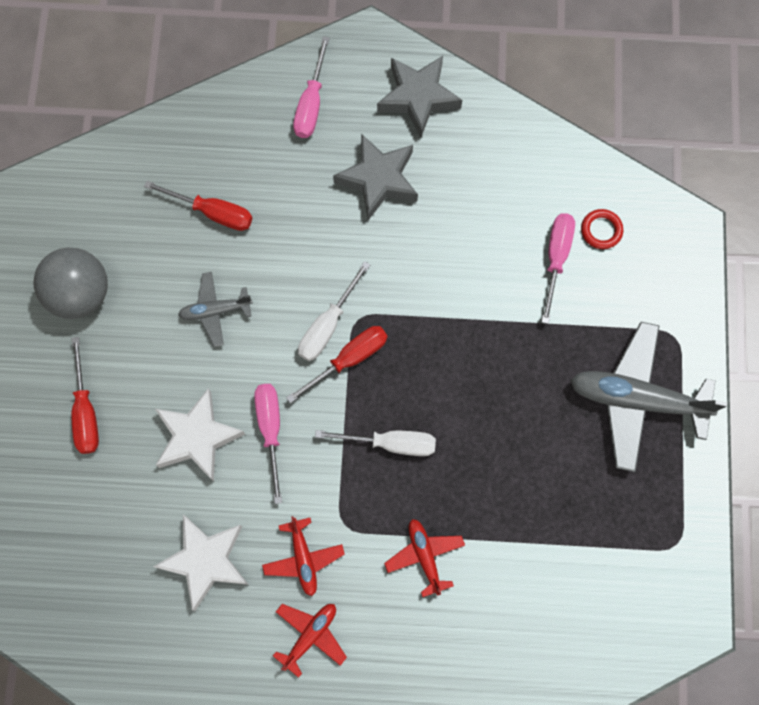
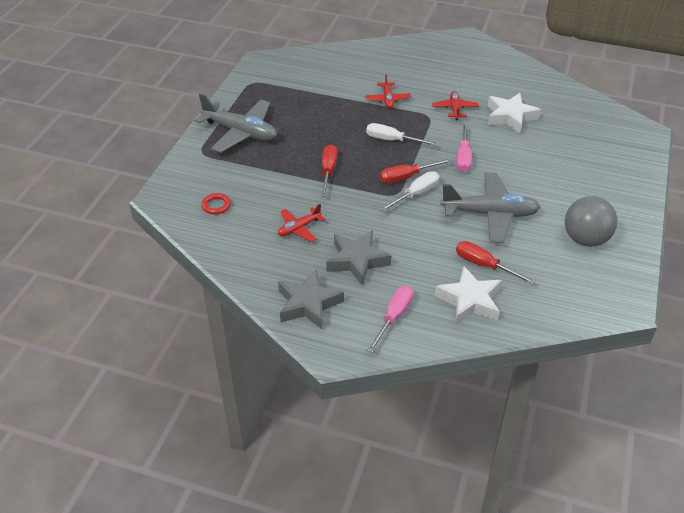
camera: 165 degrees left, 30 degrees down
(86, 411) = (580, 184): red screwdriver -> red screwdriver (328, 171)
(197, 437) = (509, 161): white star -> white star (470, 301)
(215, 311) = (490, 214): grey plane -> grey plane, size x1.91
(310, 635) = (457, 85): red plane -> red plane (299, 228)
(556, 259) = (253, 198): pink screwdriver -> none

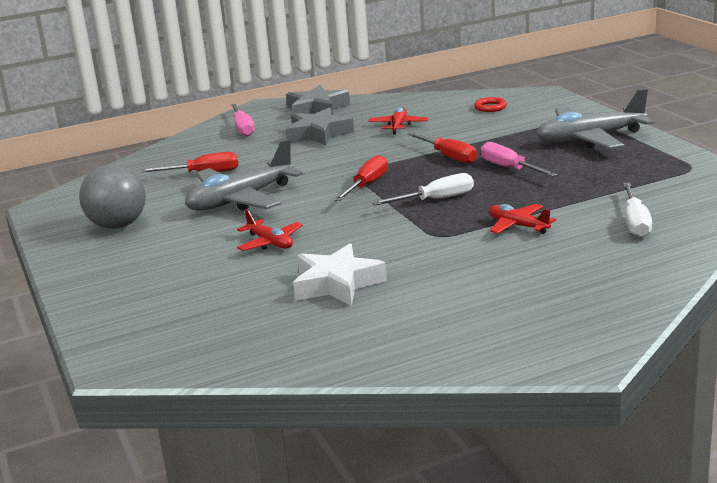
camera: 140 degrees right, 20 degrees down
(415, 194) = (336, 180): white screwdriver -> white screwdriver (635, 222)
(455, 109) = (421, 257): red plane -> red plane (270, 243)
(463, 157) = (334, 223): pink screwdriver -> pink screwdriver (509, 168)
(470, 301) = (192, 155): white star -> none

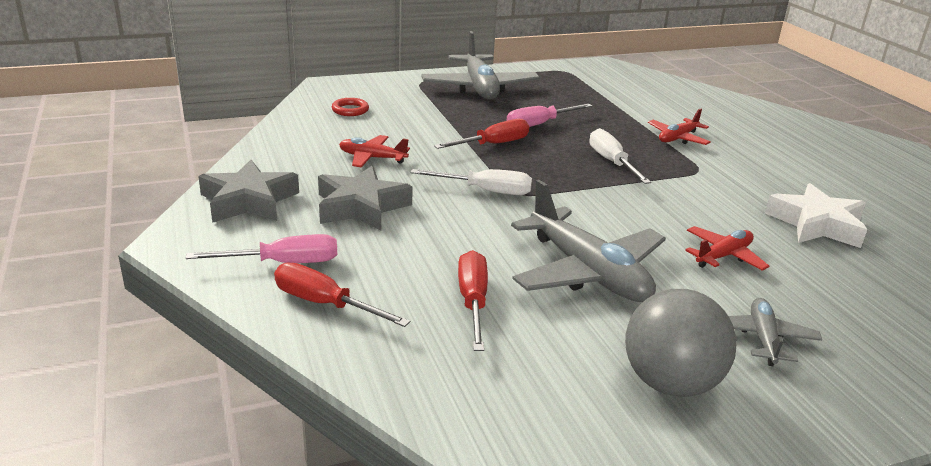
camera: 90 degrees left, 5 degrees up
(159, 252) = (763, 339): none -> grey plane
(366, 185) = (561, 191): red screwdriver -> red screwdriver (325, 304)
(635, 222) = (671, 102): white screwdriver -> white screwdriver (485, 191)

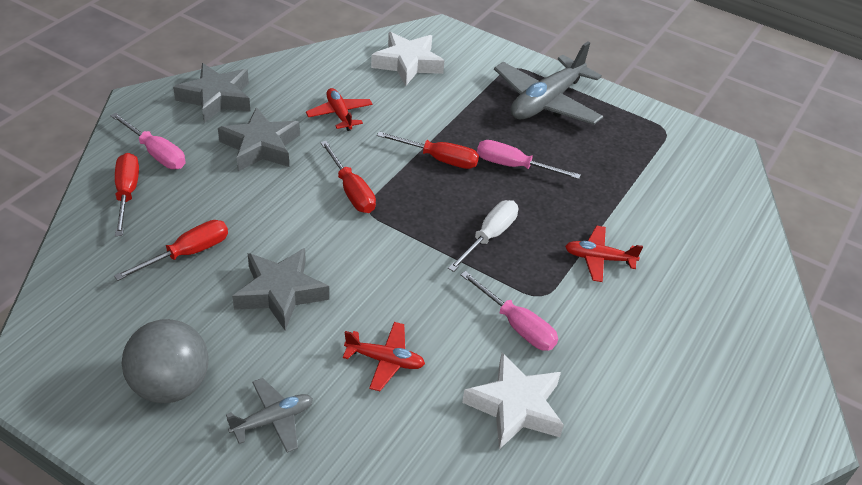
camera: 50 degrees right, 15 degrees up
(350, 110) = (408, 63): red ring -> white star
(485, 191) = (351, 191): white screwdriver -> red screwdriver
(587, 272) = (280, 293): grey plane -> grey star
(725, 190) = (516, 325): none -> pink screwdriver

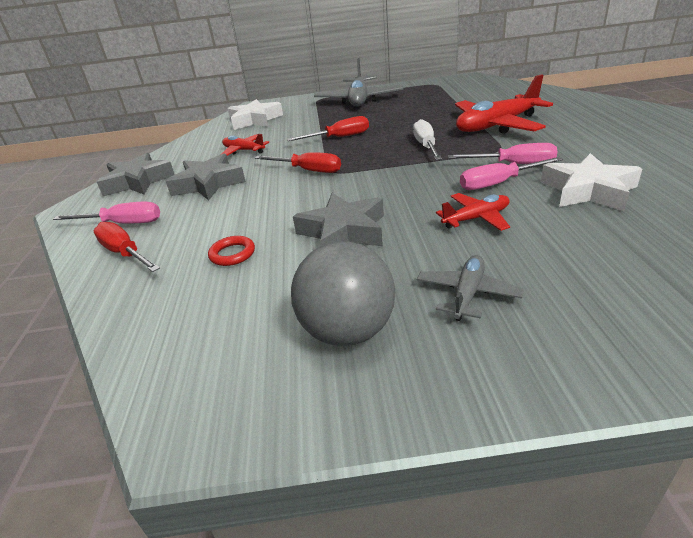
camera: 30 degrees left, 10 degrees down
(187, 253) = (232, 254): red screwdriver -> red ring
(514, 166) = (386, 122): pink screwdriver -> pink screwdriver (498, 183)
(599, 258) = (496, 126): red plane -> red plane, size x1.91

